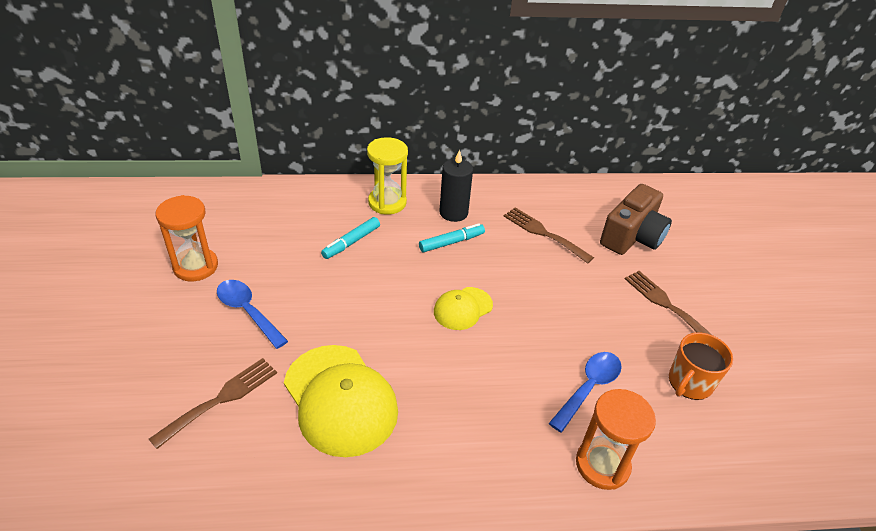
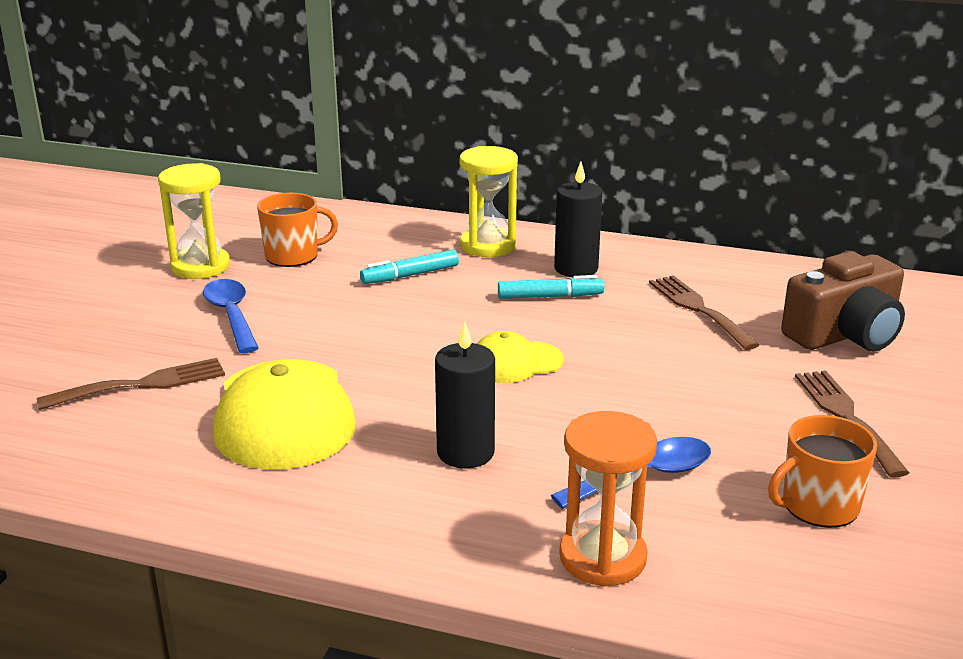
camera: 25 degrees right, 15 degrees down
(195, 266) = (200, 266): orange hourglass -> yellow hourglass
(259, 240) = (293, 256): none -> orange mug
(476, 399) = (465, 452): none -> black candle

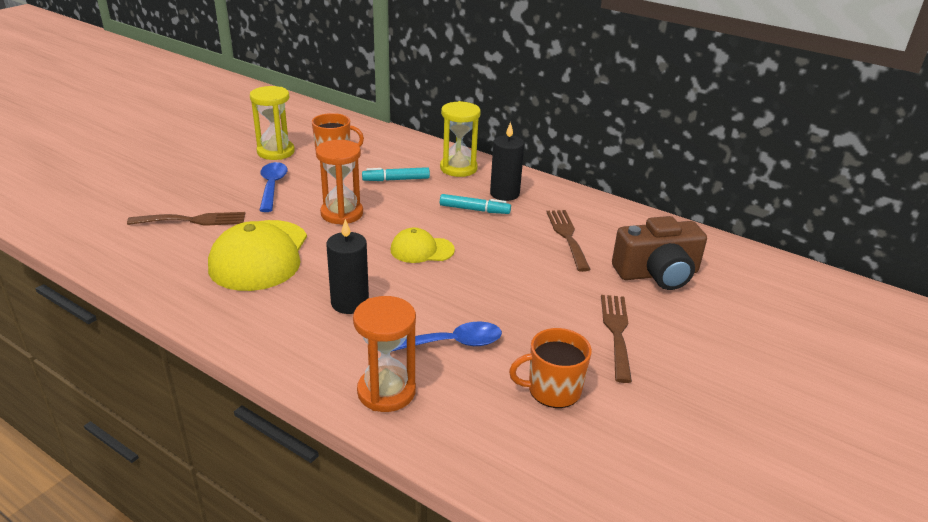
camera: 15 degrees right, 5 degrees up
(365, 335) = (342, 213): none -> orange hourglass

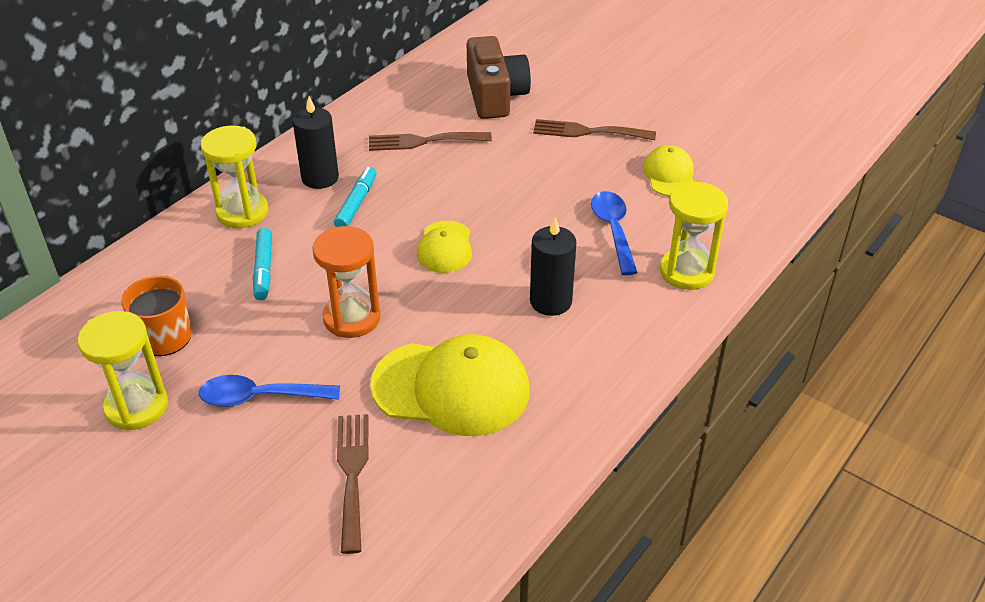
camera: 85 degrees left, 10 degrees up
(386, 391) = (686, 271): orange hourglass -> yellow hourglass
(552, 390) = (669, 175): orange mug -> yellow cap

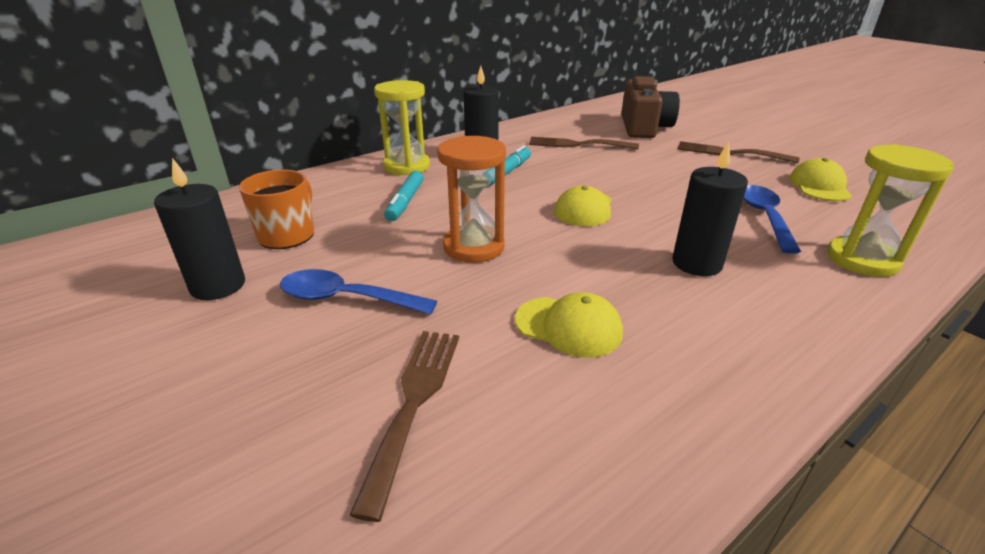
camera: 15 degrees right, 10 degrees down
(136, 406) = (218, 286): yellow hourglass -> black candle
(451, 388) = (568, 326): yellow cap -> yellow cap, size x0.54

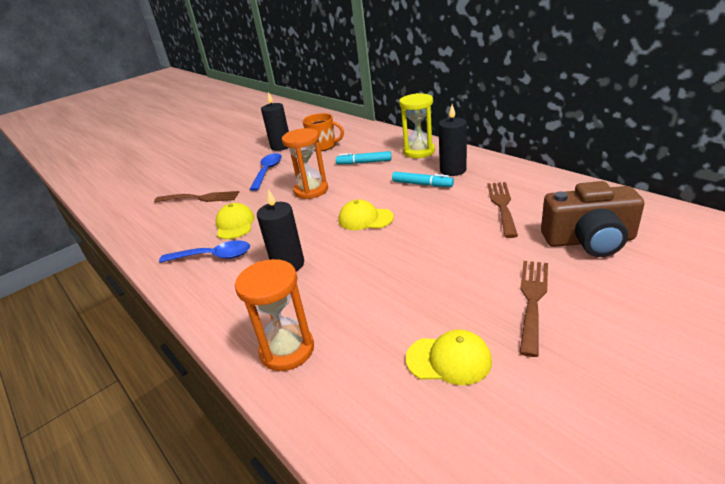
camera: 90 degrees right, 0 degrees up
(568, 326) = (235, 224): yellow cap -> yellow cap turned 150 degrees clockwise
(764, 217) = (362, 305): blue spoon -> blue spoon (213, 256)
(862, 260) = (287, 350): yellow hourglass -> orange hourglass

